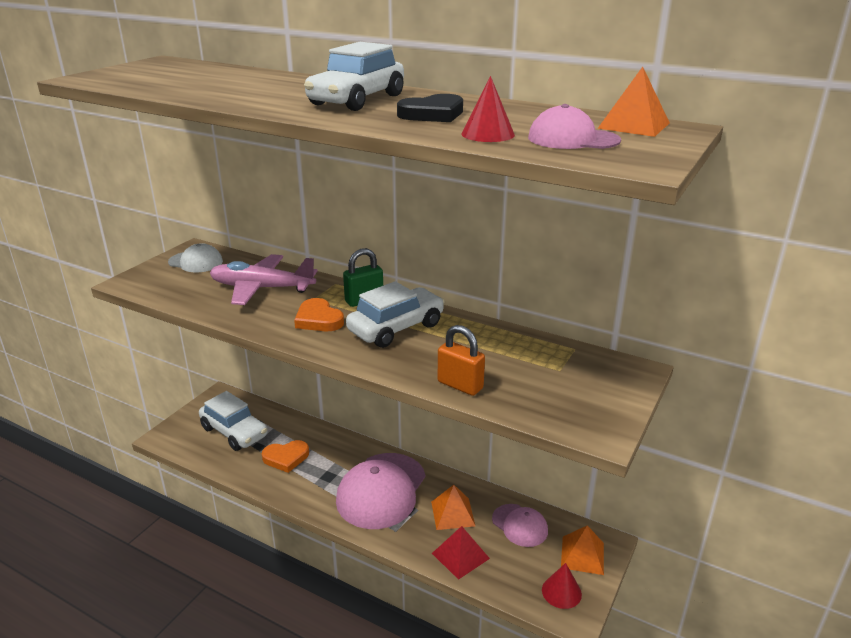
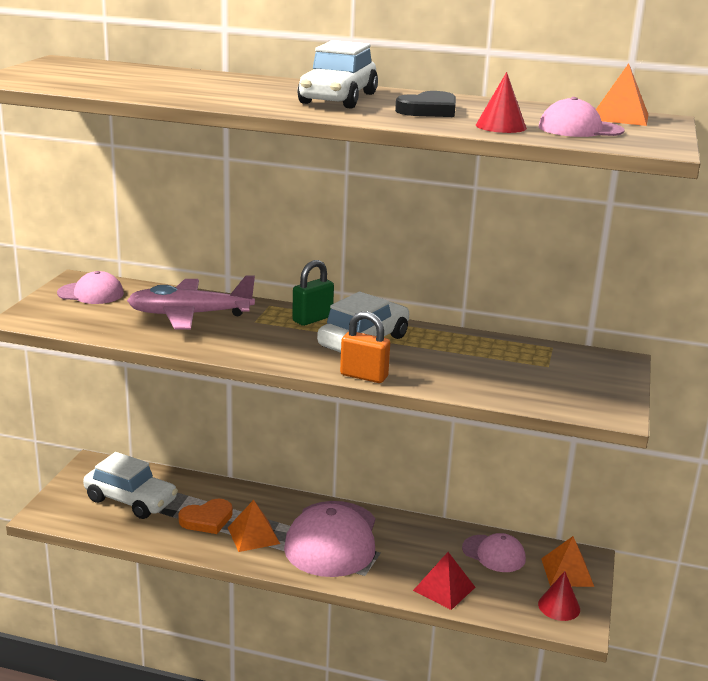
camera: 15 degrees left, 5 degrees down
(195, 262) = (91, 293): white cap -> pink cap
(318, 319) = (275, 340): orange heart -> none
(453, 513) = (419, 551): orange pyramid -> orange pyramid (253, 535)
(460, 385) = (460, 386): orange padlock -> orange padlock (364, 376)

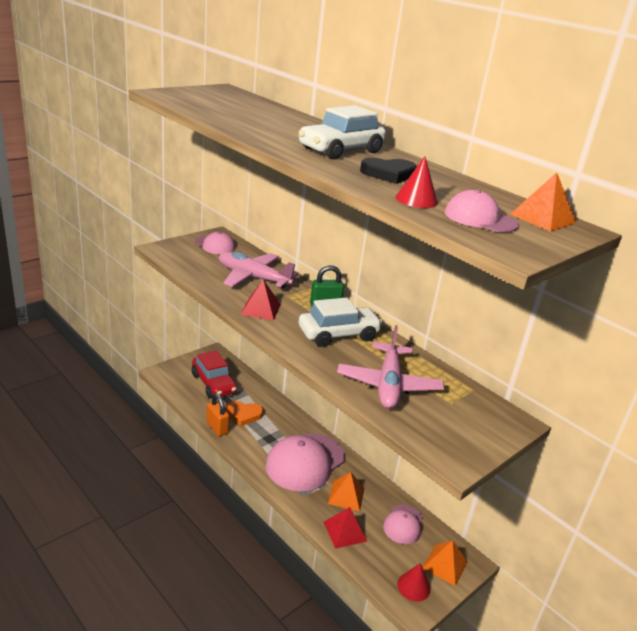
camera: 30 degrees right, 5 degrees up
(131, 500) = (213, 384): white car -> red car
(246, 345) = (260, 309): none -> red pyramid
(253, 535) = (260, 437): orange pyramid -> orange pyramid (346, 495)
(364, 376) = (307, 358): orange padlock -> orange padlock (217, 428)
(473, 371) = (388, 385): none -> pink plane
(494, 554) = (403, 524): pink cap -> pink cap turned 45 degrees clockwise

